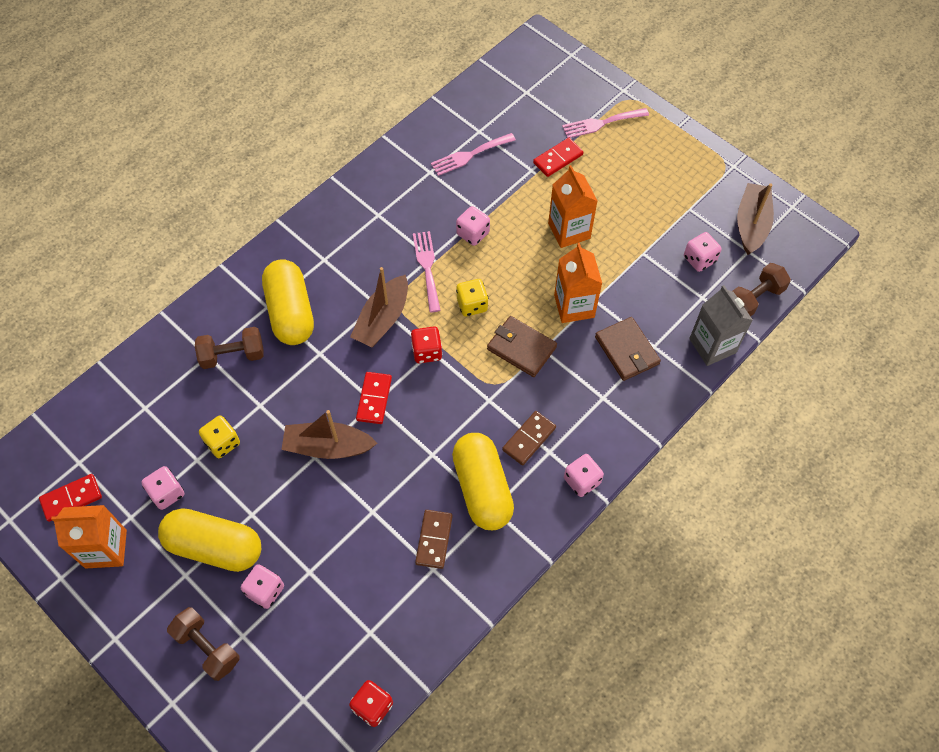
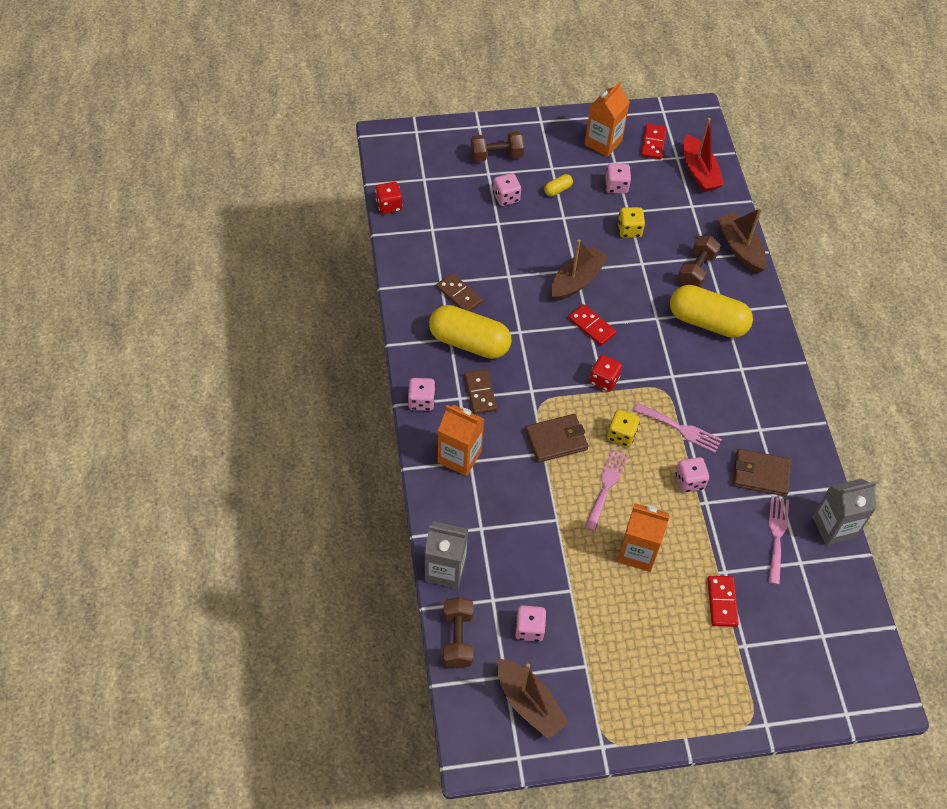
camera: 125 degrees right, 5 degrees down
(87, 429) = (699, 172): none -> red boat
(215, 546) = (557, 190): yellow capsule -> yellow capsule, size x0.41
(382, 319) = (655, 371): brown boat -> brown boat (740, 248)
(428, 126) = (834, 527): none -> grey carton
(574, 306) = (563, 501): orange carton -> orange carton (459, 457)
(601, 123) = (737, 671): pink fork -> pink fork (606, 486)
(627, 350) = (493, 507): brown wallet -> brown wallet (760, 474)

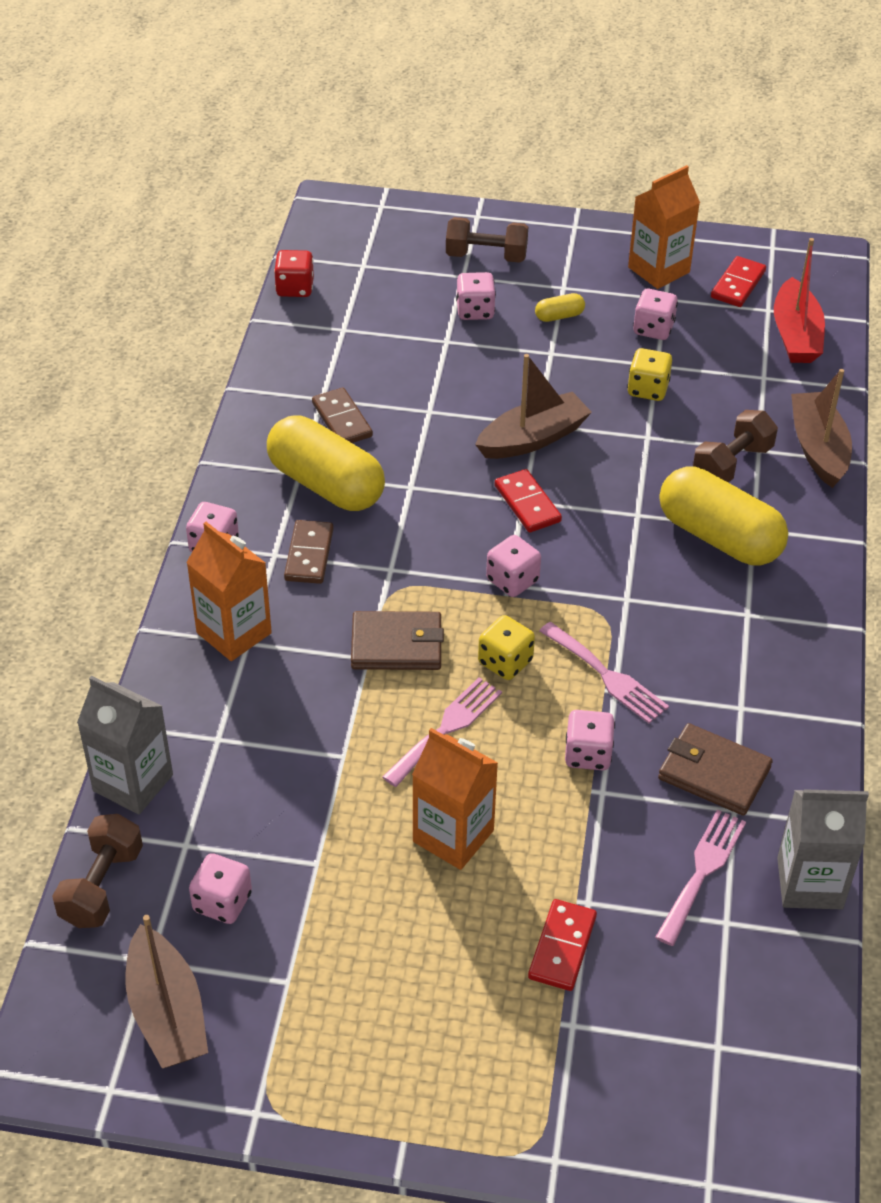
camera: 20 degrees right, 10 degrees down
(604, 380) = (512, 580): red dice -> pink dice

